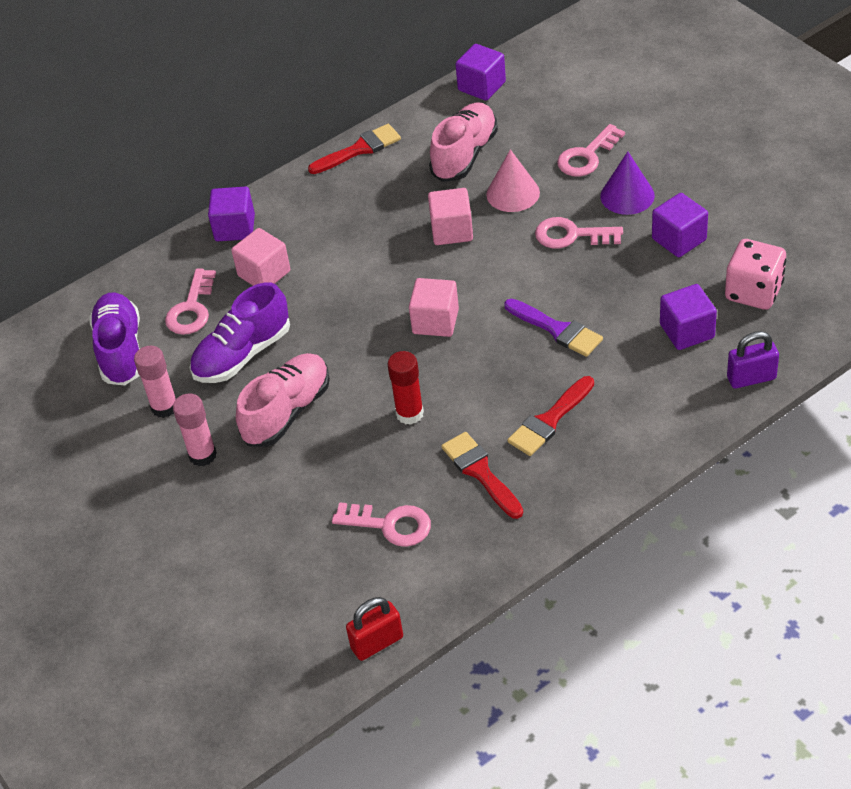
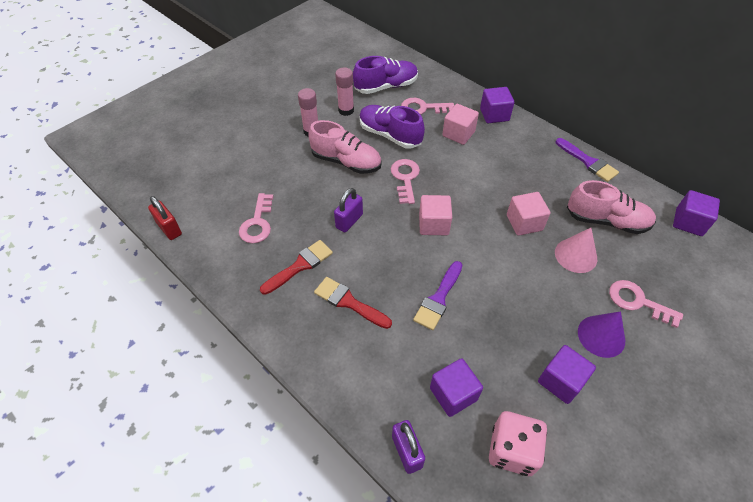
camera: 75 degrees right, 5 degrees up
(359, 149) = (588, 162): red brush -> purple brush
(409, 414) = (349, 221): red glue stick -> purple padlock
(571, 235) = (541, 299): pink key -> pink key (405, 178)

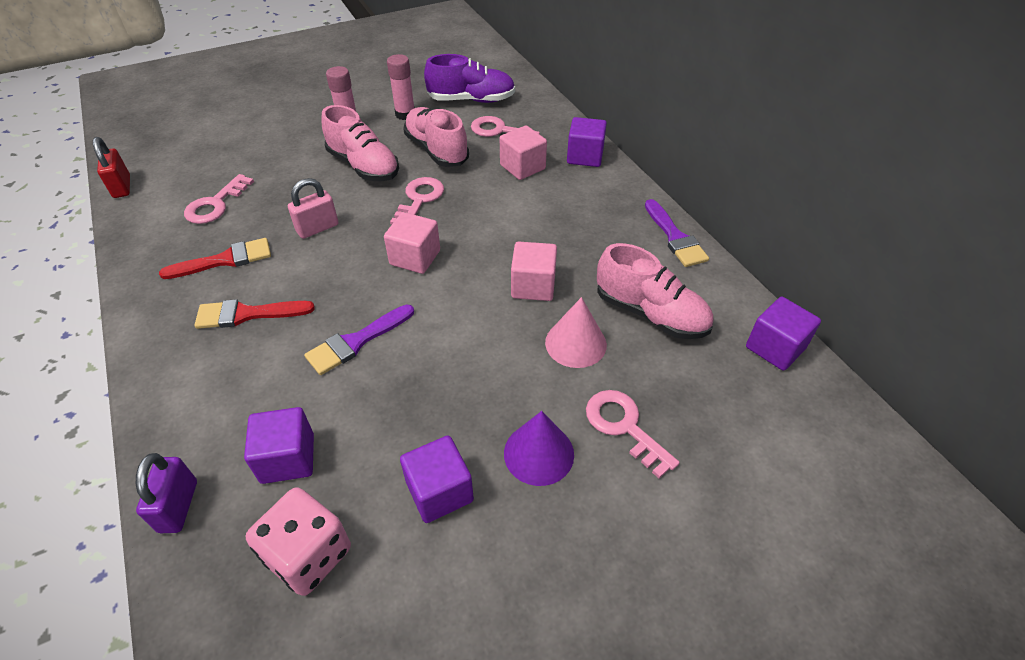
camera: 20 degrees right, 5 degrees down
(349, 221) = (317, 228): purple padlock -> pink padlock
(349, 302) = (247, 314): red brush -> red brush turned 60 degrees counterclockwise
(390, 135) = (437, 150): purple shoe -> pink shoe

